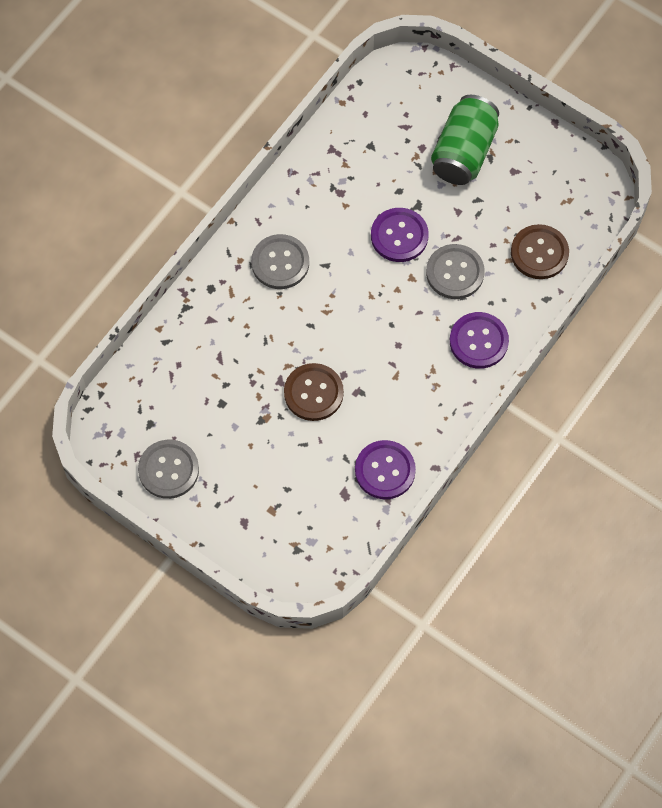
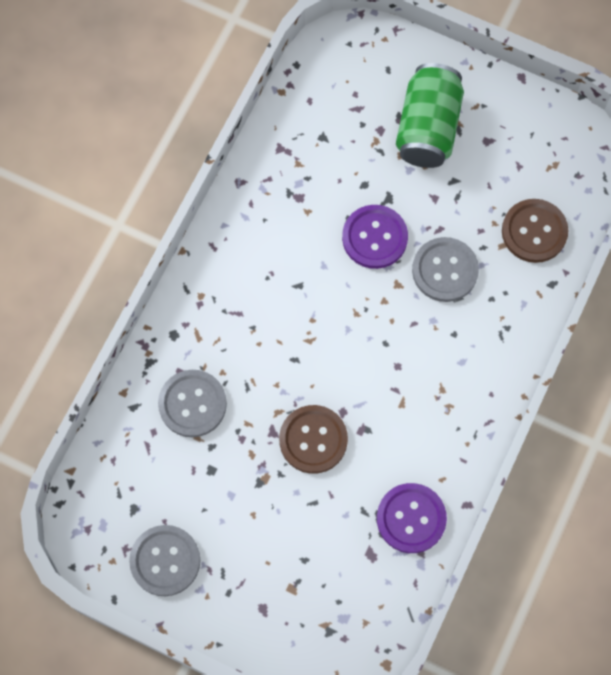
camera: 10 degrees left, 5 degrees up
(280, 263) = (247, 291): grey button -> grey button (192, 404)
(478, 341) = (487, 347): purple button -> none

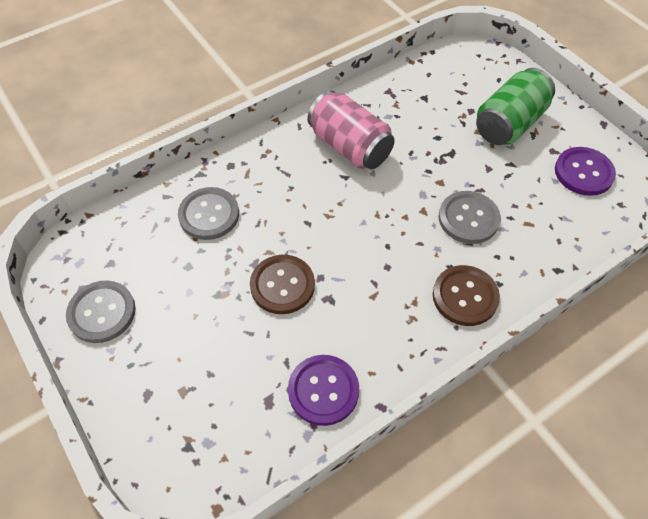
camera: 30 degrees right, 15 degrees down
(282, 245) = (350, 147): none -> pink can
(374, 237) = (424, 172): purple button -> purple button (583, 172)
(534, 231) = (561, 226): brown button -> brown button (465, 296)

